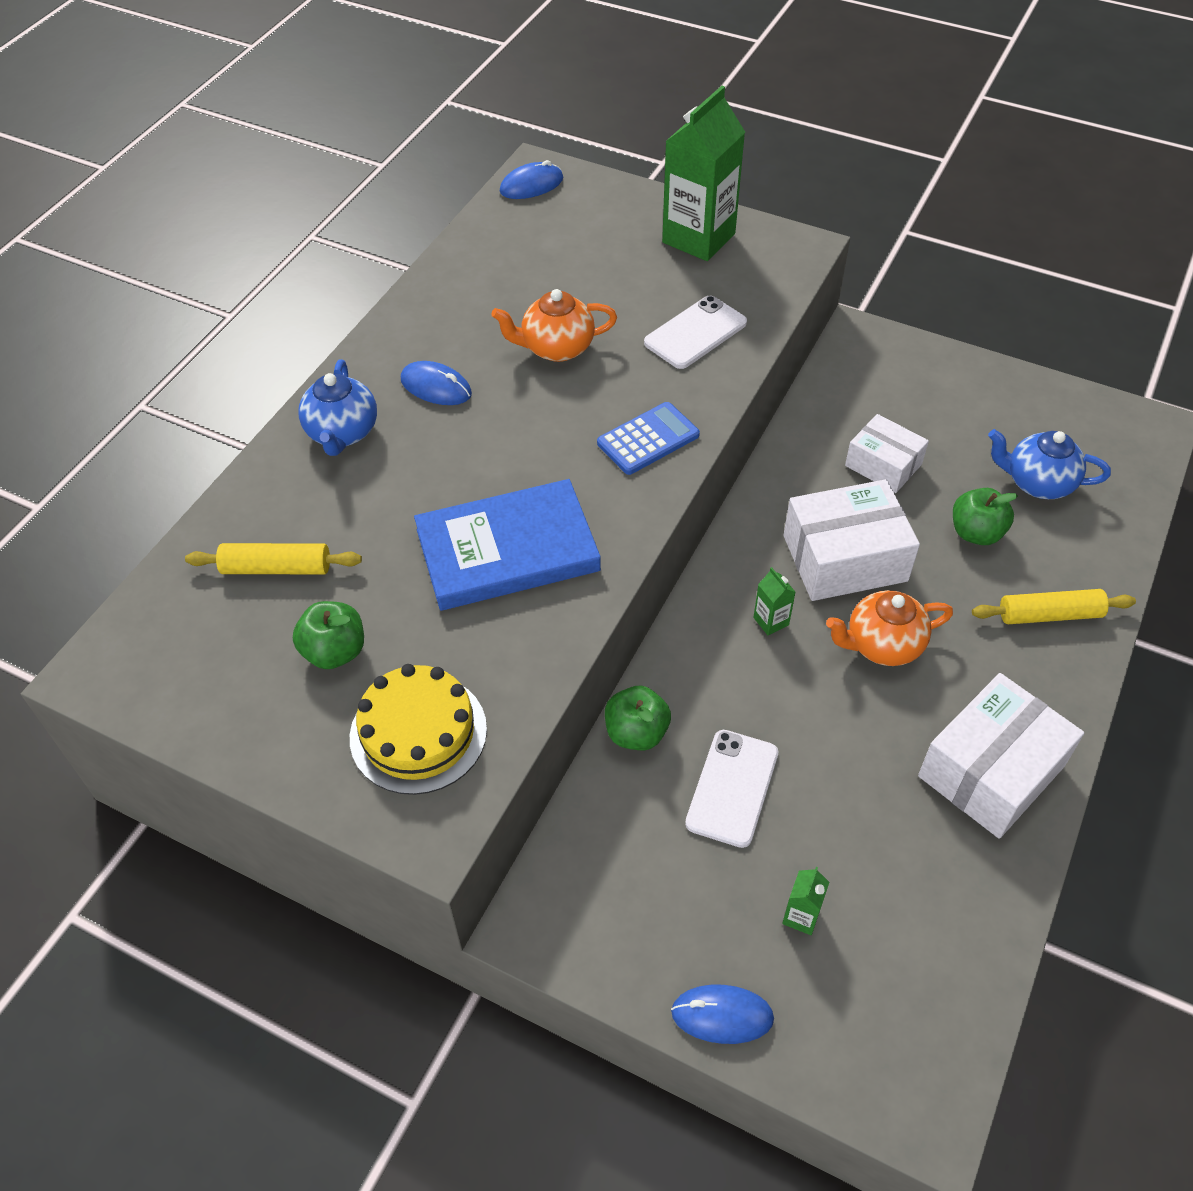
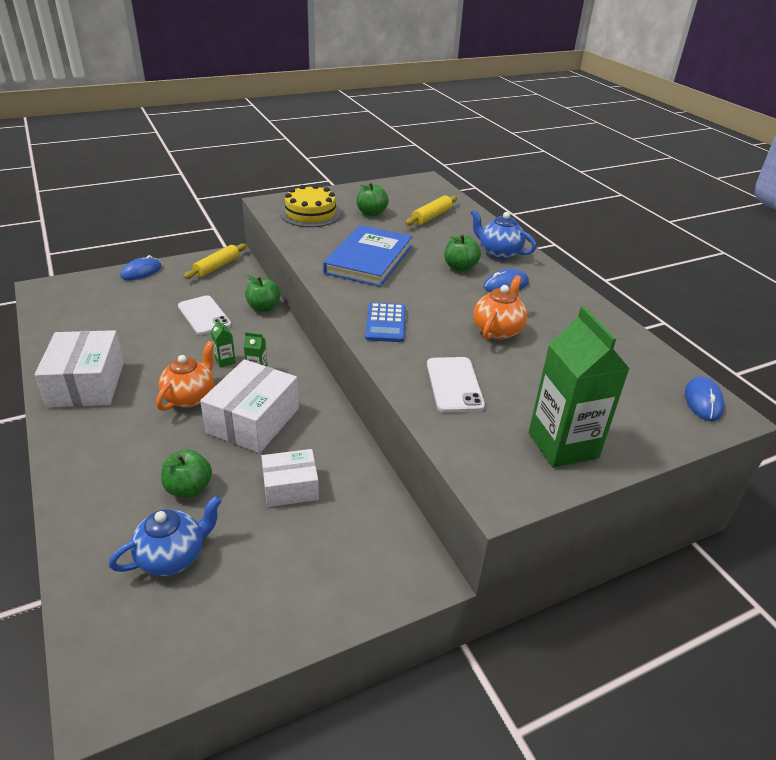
camera: 125 degrees right, 15 degrees down
(431, 448) = (460, 267): none -> green apple
(801, 916) = (136, 302): green carton -> green carton (225, 361)
(1049, 615) = (102, 472): yellow rolling pin -> yellow rolling pin (217, 267)

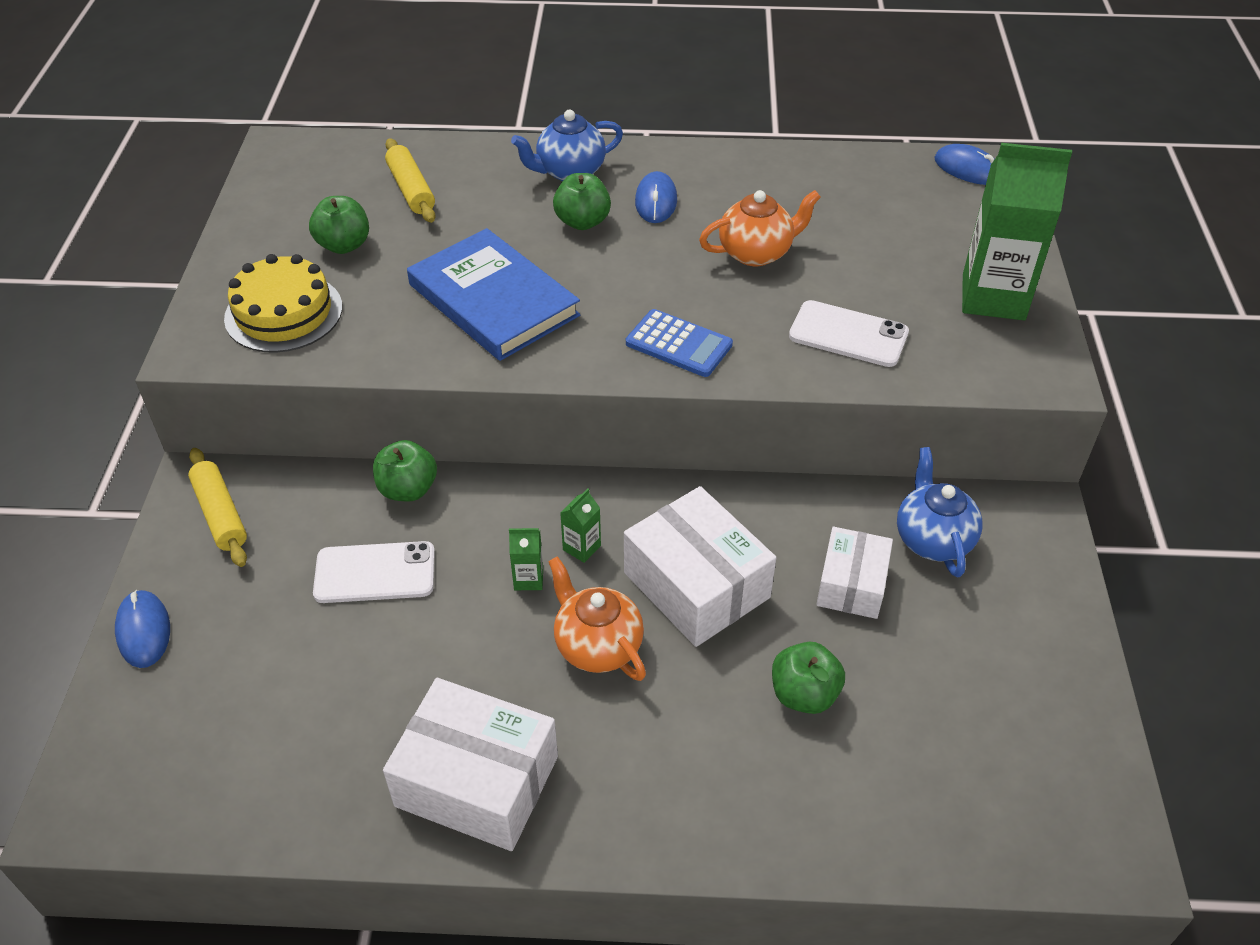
camera: 60 degrees left, 10 degrees up
(173, 556) = (924, 740): blue teapot -> blue teapot (932, 539)
(497, 330) = (756, 253): orange teapot -> orange teapot turned 105 degrees clockwise

